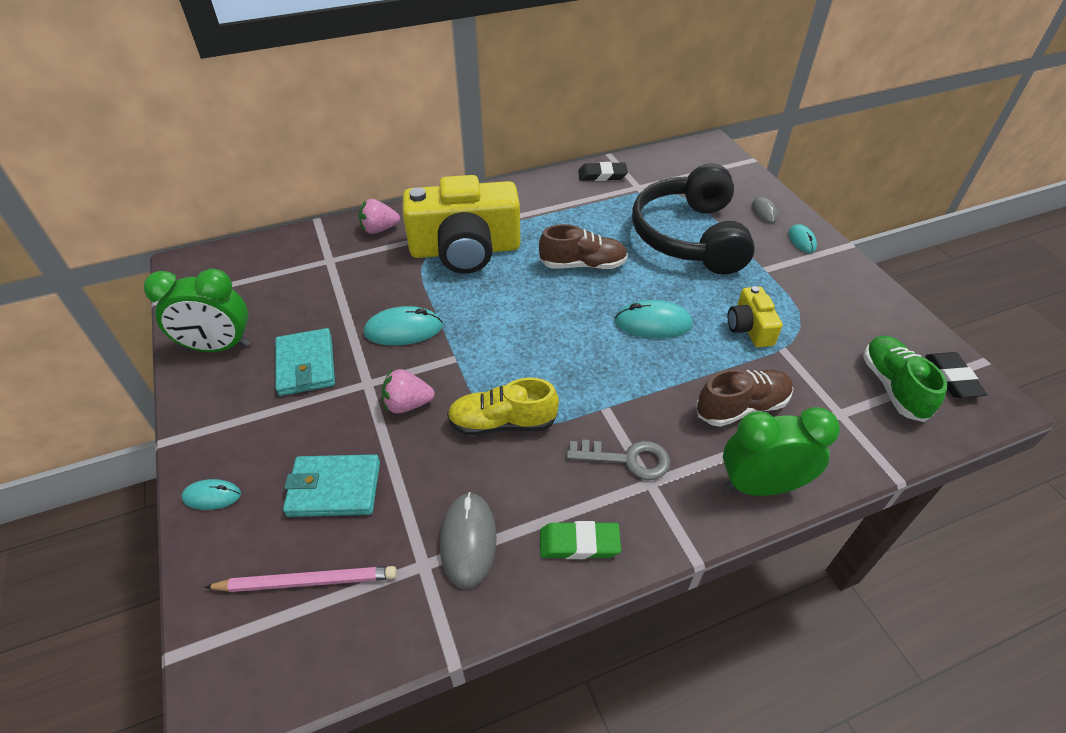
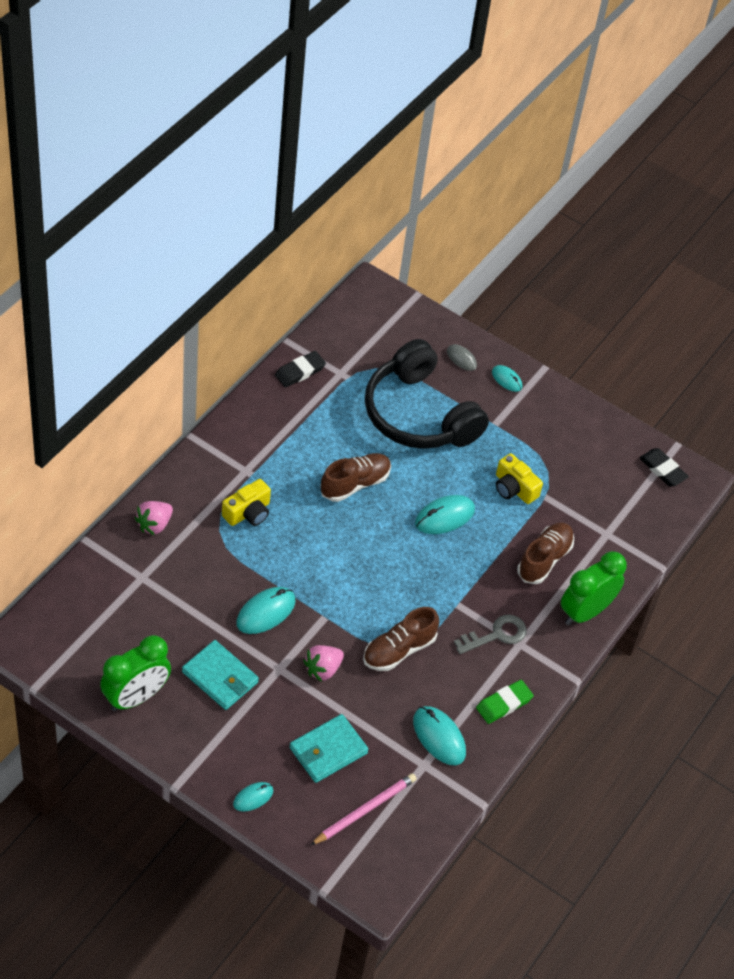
camera: 40 degrees left, 5 degrees up
(465, 250) = (248, 512): yellow camera -> yellow camera, size x0.47
(468, 541) = (439, 737): grey mouse -> turquoise mouse
(502, 423) = (398, 650): yellow shoe -> brown shoe
(893, 386) = (629, 495): green shoe -> none

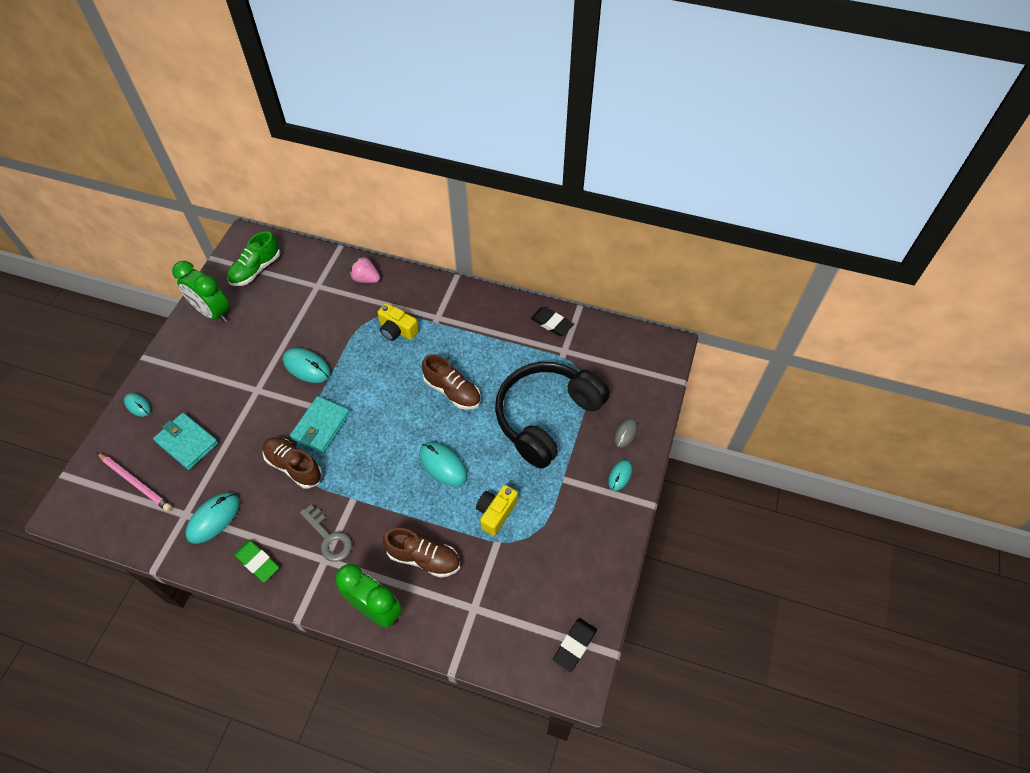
camera: 80 degrees right, 5 degrees up
(83, 638) = (256, 269): none -> green shoe
(220, 677) = (240, 355): turquoise wallet -> turquoise wallet (321, 426)
(323, 669) = (262, 418): pink strawberry -> none

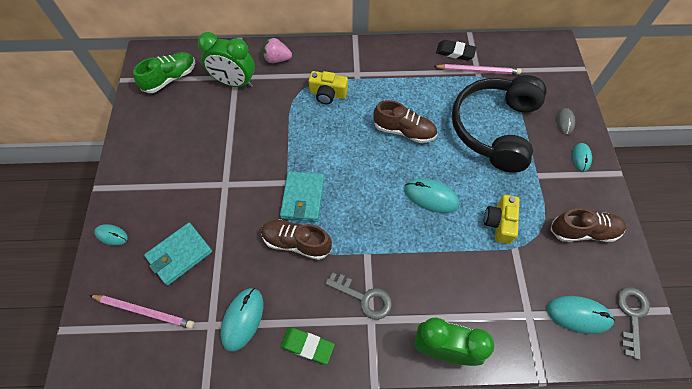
camera: 20 degrees left, 5 degrees up
(187, 442) = (180, 254): turquoise wallet -> turquoise wallet turned 60 degrees counterclockwise
(213, 312) = (147, 127): green clock -> green clock (234, 82)
(256, 269) = (170, 78): green shoe -> green shoe turned 150 degrees counterclockwise
(307, 367) = (262, 149): turquoise mouse -> turquoise mouse (578, 315)
(424, 558) = (460, 285): brown shoe -> brown shoe (583, 231)
(564, 351) = (478, 71): none -> pink pencil
(574, 645) = (631, 315): black eraser -> grey key

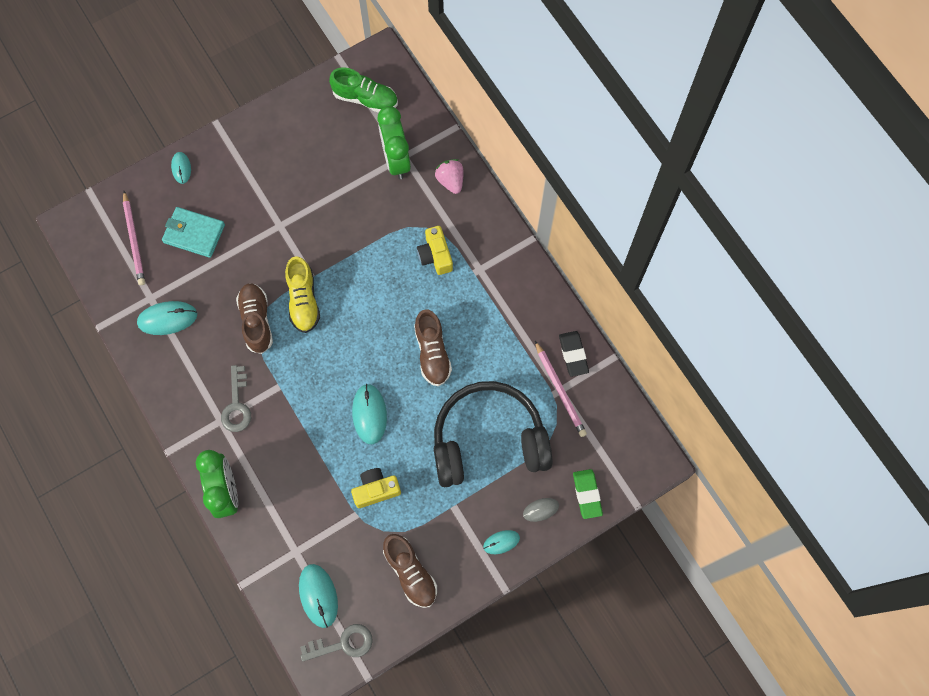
camera: 60 degrees right, 10 degrees up
(303, 198) = (303, 300): turquoise wallet -> yellow shoe
(307, 346) = (172, 382): green eraser -> green eraser (587, 494)

